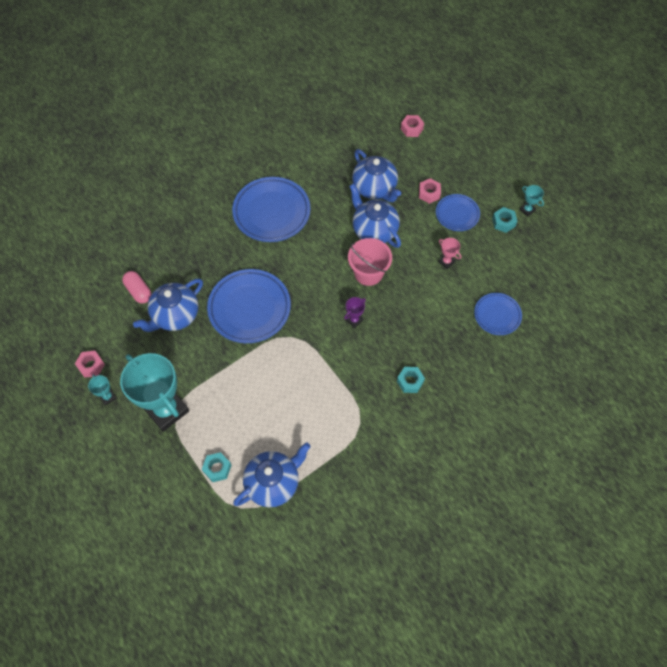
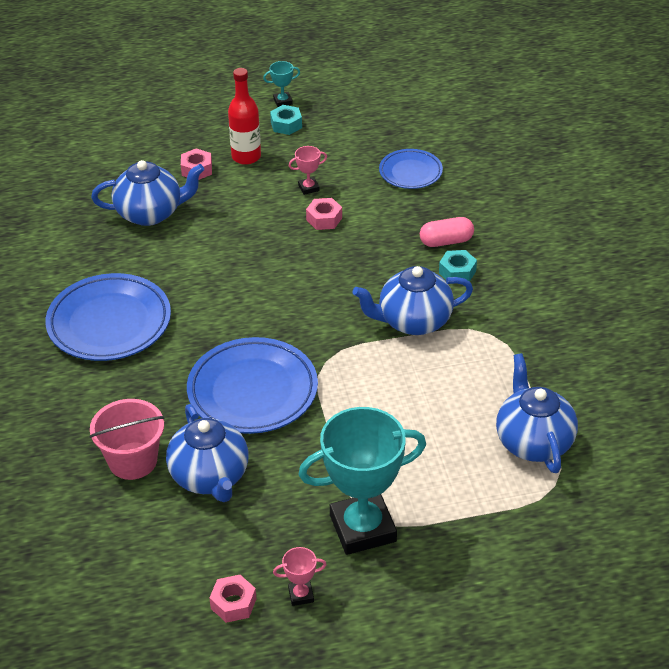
camera: 65 degrees left, 20 degrees down
(108, 397) = (301, 595): turquoise trophy -> pink trophy
(139, 291) = (137, 510): pink capsule -> pink capsule (446, 241)
(217, 468) = (484, 495): turquoise nut -> none
(354, 320) = (339, 294): purple trophy -> none
(368, 273) = (277, 259): pink bucket -> pink bucket (132, 461)
(374, 230) = (215, 234): blue teapot -> blue teapot (413, 321)
(412, 129) = (83, 152): pink nut -> pink nut (324, 219)
(457, 214) = (246, 157): blue plate -> red bottle

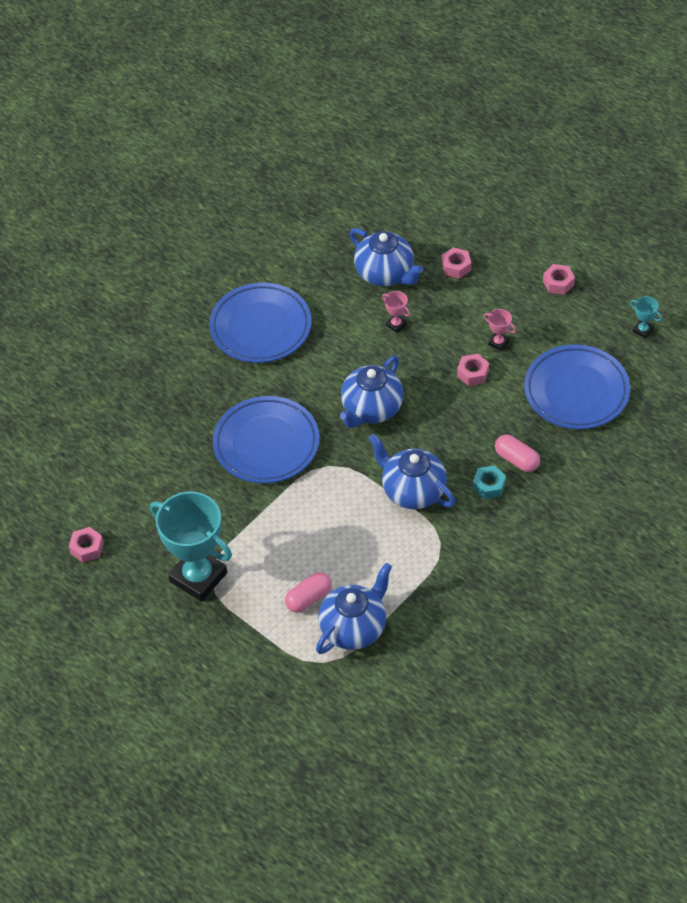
camera: 55 degrees right, 10 degrees up
(132, 461) = (155, 423): pink bucket -> none
(210, 477) = (174, 471): blue teapot -> blue teapot (371, 409)
(246, 157) = (498, 285): red bottle -> none
(283, 101) = (584, 263): turquoise trophy -> turquoise trophy (643, 330)
(286, 125) = (558, 283): turquoise nut -> pink nut
(301, 595) = (120, 578): pink trophy -> pink trophy (396, 324)
(410, 172) = (576, 391): blue plate -> blue plate, size x1.75
(468, 456) = (308, 598): none -> pink capsule

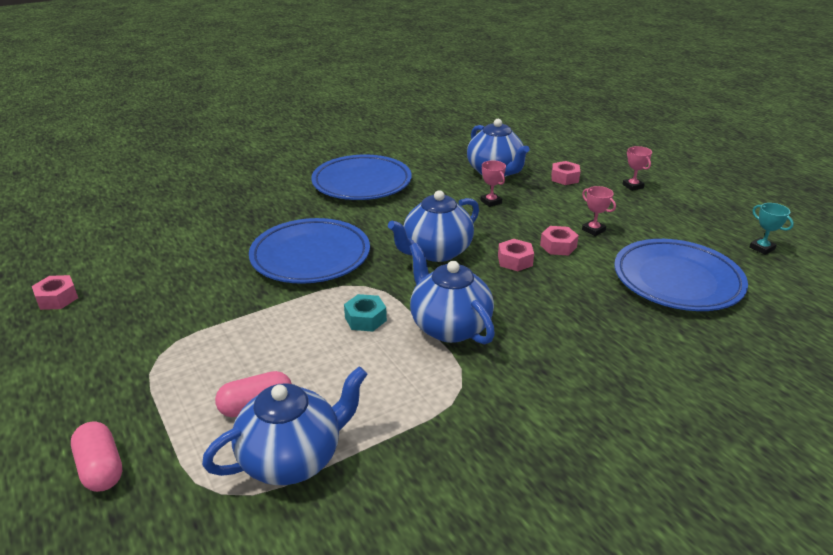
camera: 15 degrees right, 20 degrees down
(198, 577) = (145, 351): turquoise trophy -> none
(489, 486) = (547, 342): turquoise nut -> turquoise nut (365, 319)
(516, 460) = (590, 325): pink capsule -> pink capsule (101, 468)
(523, 264) = (632, 186): none -> pink trophy
(558, 283) = (667, 202): pink nut -> pink nut (515, 261)

